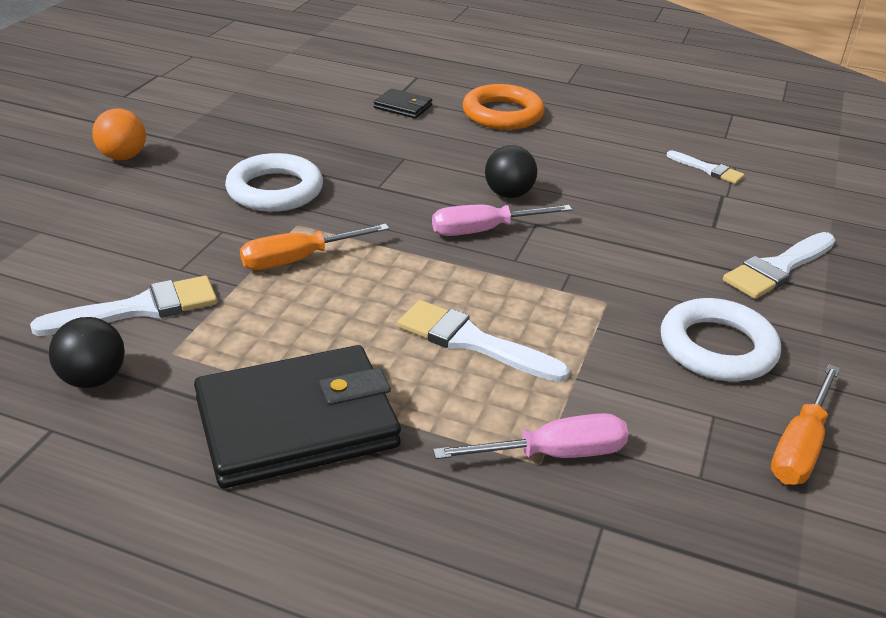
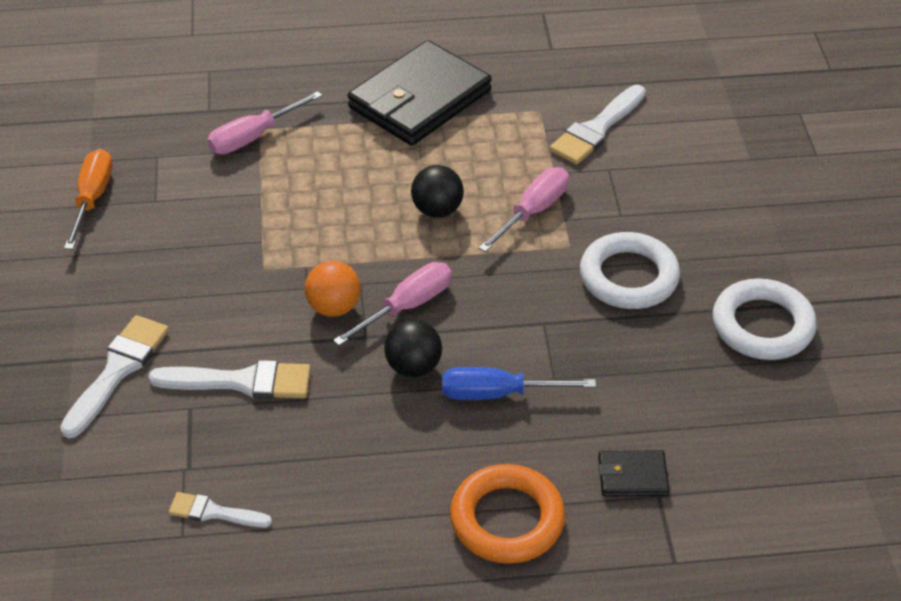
camera: 155 degrees right, 10 degrees up
(93, 379) = (565, 79): black ball -> black ball (437, 210)
(123, 157) = (805, 259): orange ball -> orange ball (334, 307)
(298, 259) = (533, 211): orange screwdriver -> pink screwdriver
(455, 163) = (498, 394): none -> blue screwdriver
(472, 342) = (348, 192): white brush -> white brush (241, 382)
(717, 347) = (161, 257): white ring -> white ring (762, 325)

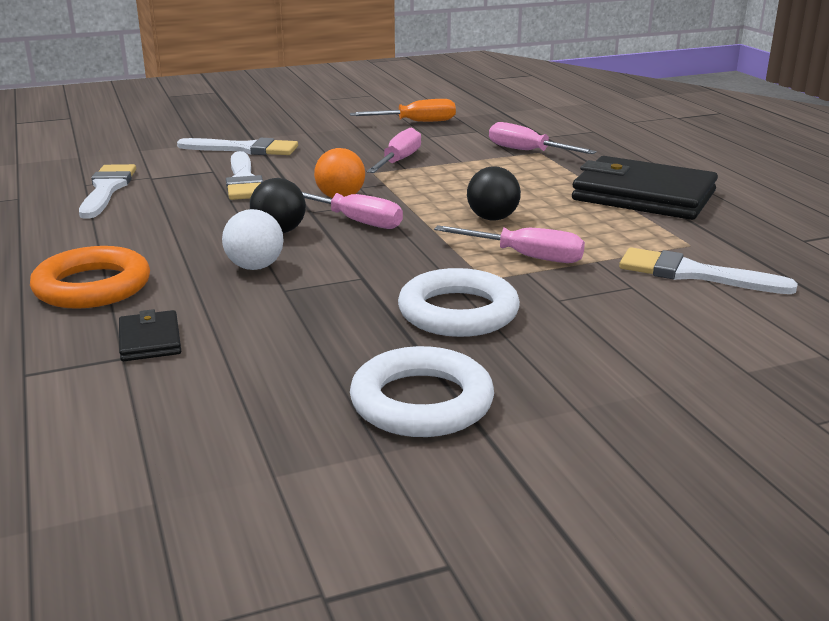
camera: 75 degrees right, 20 degrees down
(214, 512) = (107, 189): white brush -> white brush, size x1.67
(236, 242) = (398, 161): none -> pink screwdriver
(498, 394) = (255, 267): blue screwdriver -> white ball

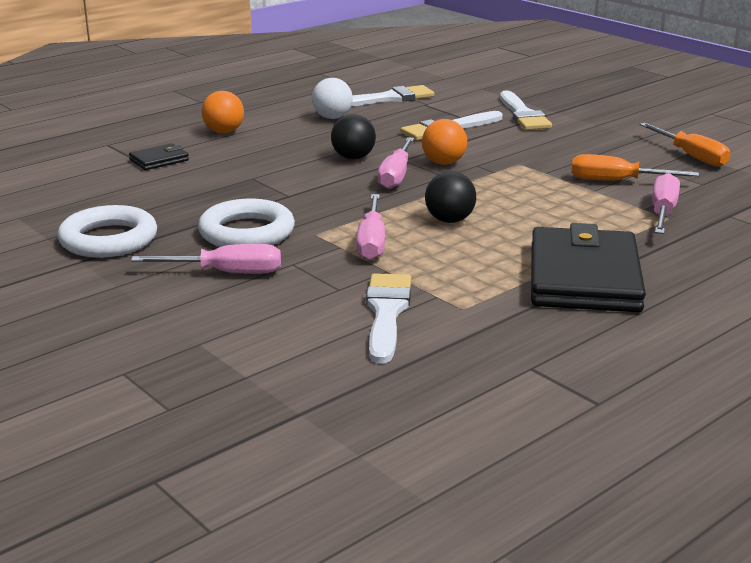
camera: 70 degrees right, 0 degrees up
(92, 286) = (224, 132): orange ring -> orange ball
(255, 267) = (283, 163): white ball -> white ball (332, 117)
(398, 161) = (560, 167): pink screwdriver -> pink screwdriver (226, 273)
(449, 151) = (616, 181): none -> orange screwdriver

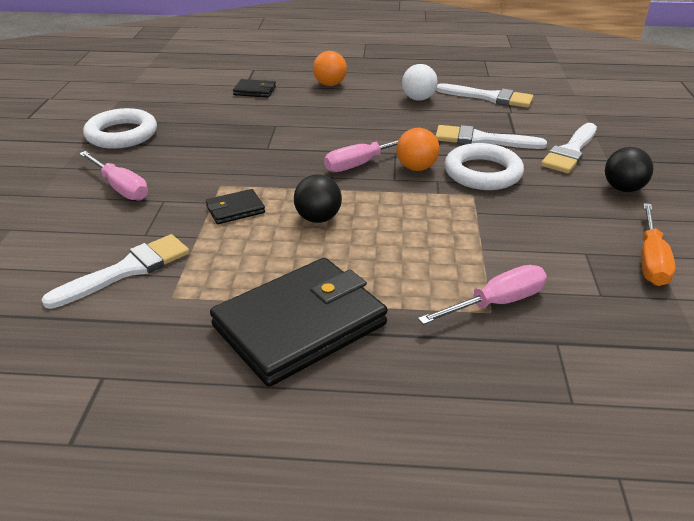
camera: 45 degrees right, 10 degrees up
(247, 232) = (189, 164): white ring -> white ring (482, 173)
(353, 158) = (365, 136): black ball -> black ball (623, 189)
(372, 242) = (235, 209): pink screwdriver -> black wallet
(616, 181) = (520, 250): orange screwdriver -> none

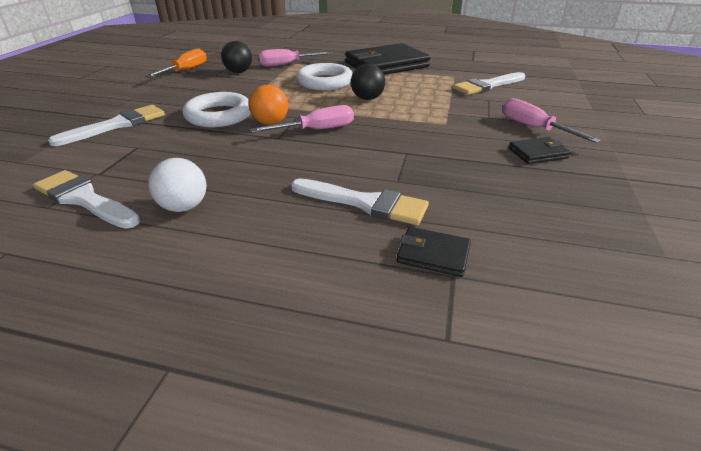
camera: 170 degrees left, 0 degrees up
(122, 134) = (589, 184): white ring -> white ring (325, 82)
(235, 209) = (428, 107): black wallet -> black wallet (537, 153)
(330, 84) = (298, 258): orange ball -> none
(482, 140) = (180, 142): white brush -> white brush (365, 203)
(623, 189) = (131, 98): black ball -> black ball (239, 72)

